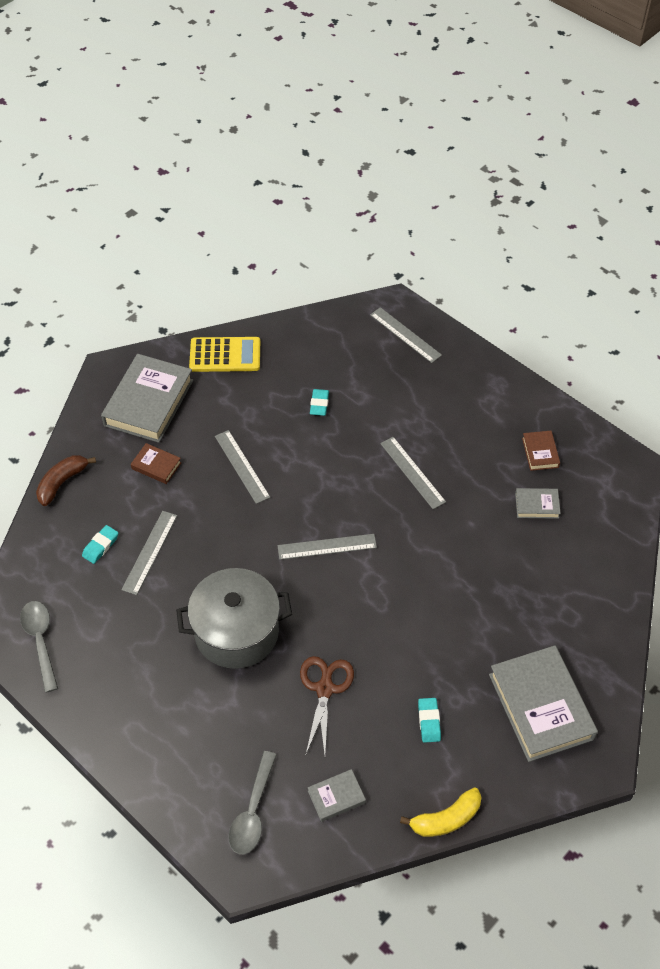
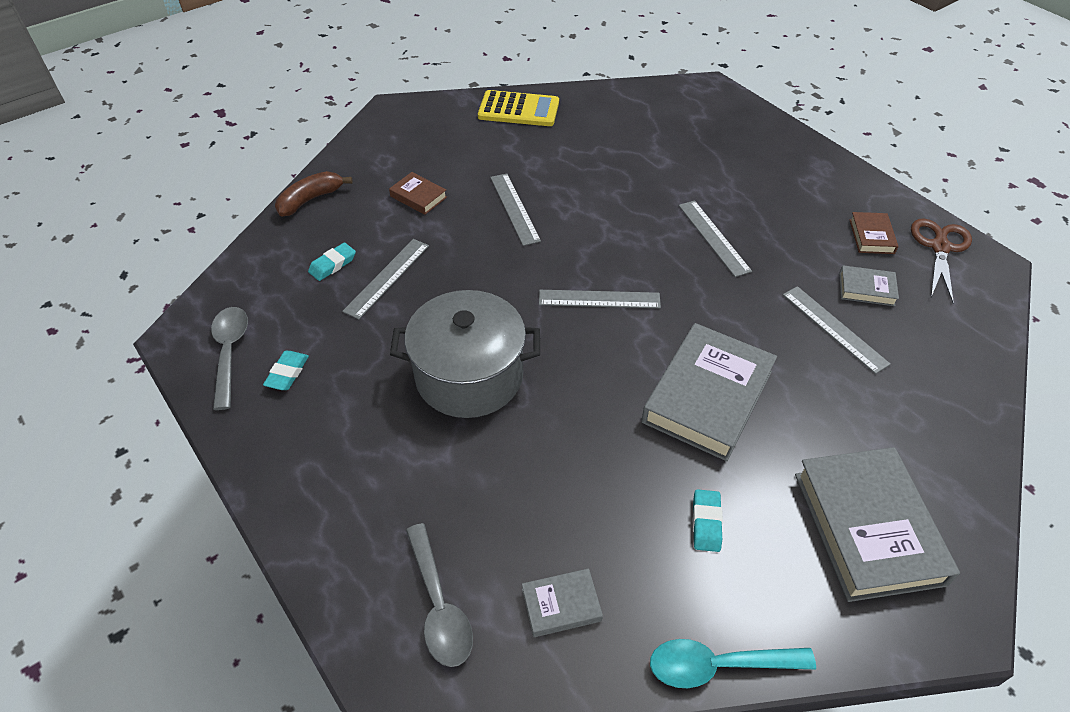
camera: 10 degrees right, 5 degrees down
(149, 403) = (426, 141): grey book -> grey book (707, 396)
(253, 811) = (439, 605): grey spoon -> grey spoon turned 45 degrees counterclockwise
(319, 404) = (613, 162): turquoise eraser -> turquoise eraser (287, 373)
(325, 689) = (569, 459): brown scissors -> brown scissors (940, 247)
(405, 335) = (719, 113): grey ruler -> grey ruler (834, 328)
(446, 819) = (718, 665): yellow banana -> turquoise spoon

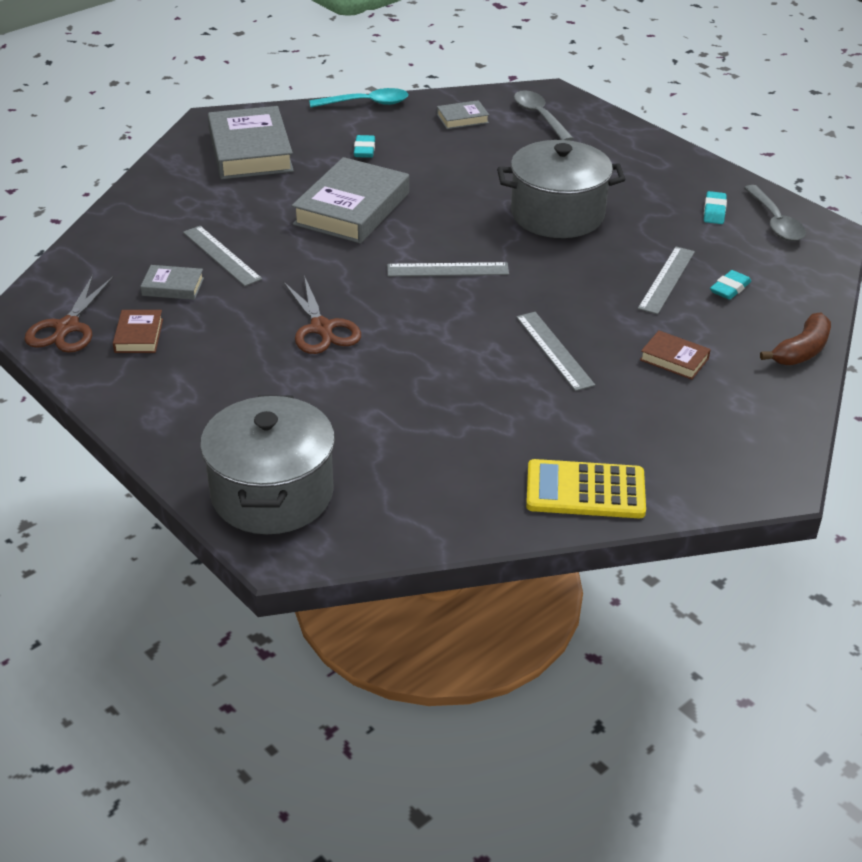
camera: 175 degrees right, 10 degrees down
(713, 237) = (321, 328): grey ruler -> brown scissors
(723, 115) = (272, 493): none -> grey pot

